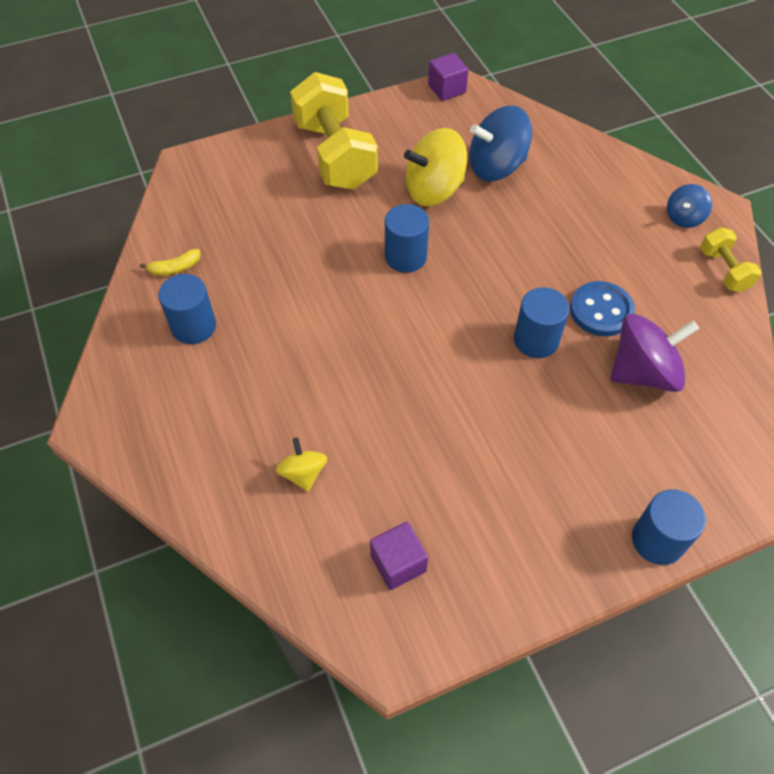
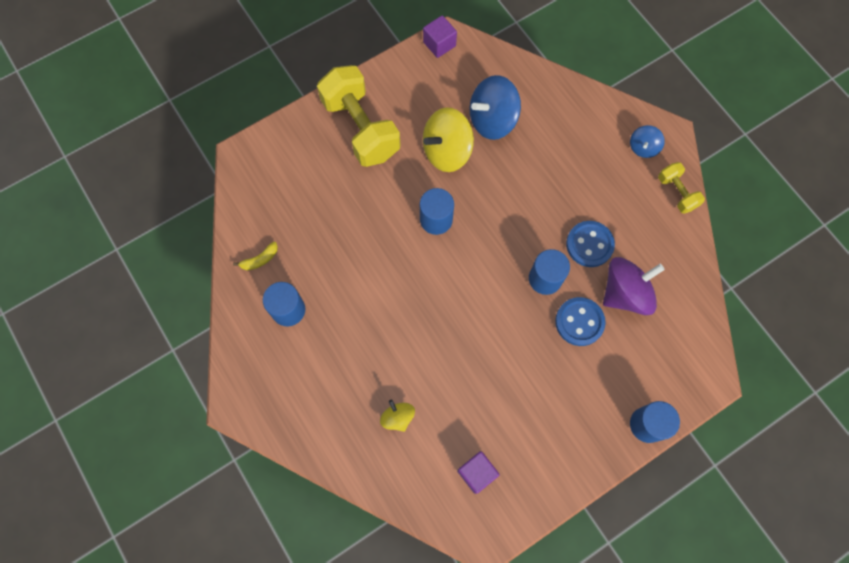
camera: 10 degrees left, 15 degrees up
(575, 397) = (579, 322): none -> blue button

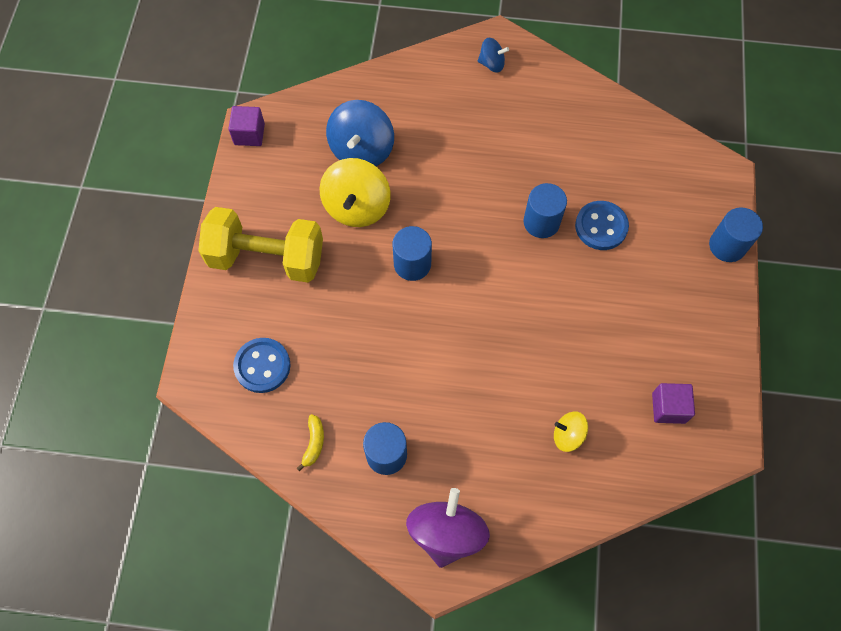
camera: 50 degrees left, 5 degrees down
(589, 244) = (540, 167): blue button -> blue button (262, 366)
(625, 293) = (604, 174): purple spinning top -> purple spinning top (446, 533)
(643, 147) = (491, 64): blue spinning top -> blue spinning top turned 60 degrees counterclockwise
(676, 193) = (551, 72): yellow dumbbell -> none

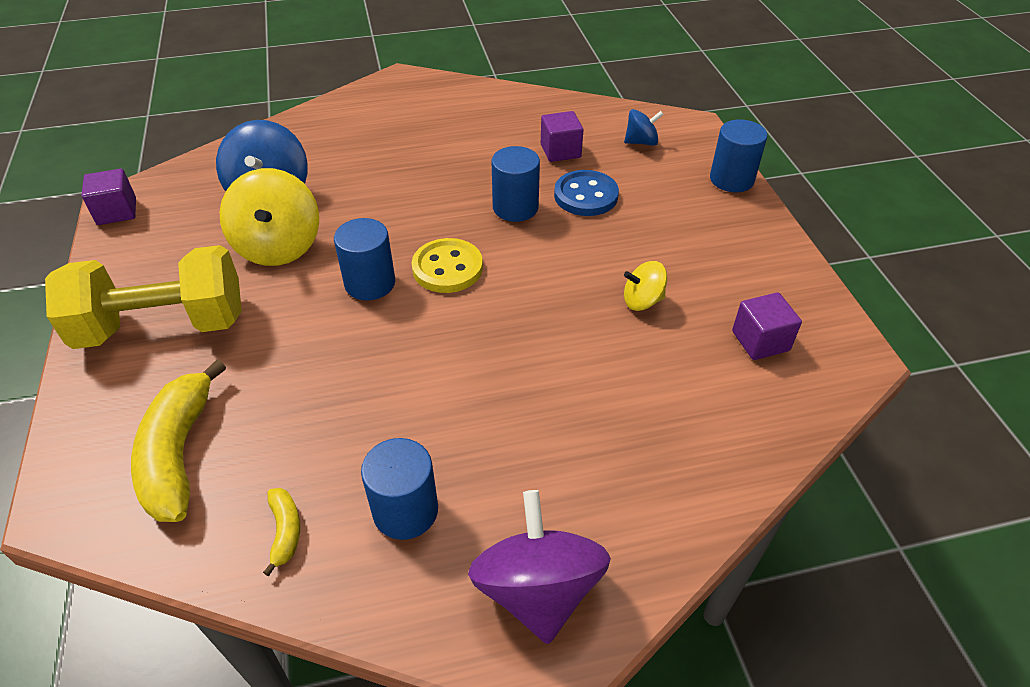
camera: 20 degrees left, 20 degrees down
(262, 366) = (179, 453): blue button -> yellow banana
(471, 267) = (447, 268): none -> yellow button
(491, 64) = (402, 97): blue spinning top -> blue spinning top (641, 142)
(568, 435) = (653, 407): yellow spinning top -> yellow spinning top (642, 301)
(600, 170) = (560, 151): none -> purple cube

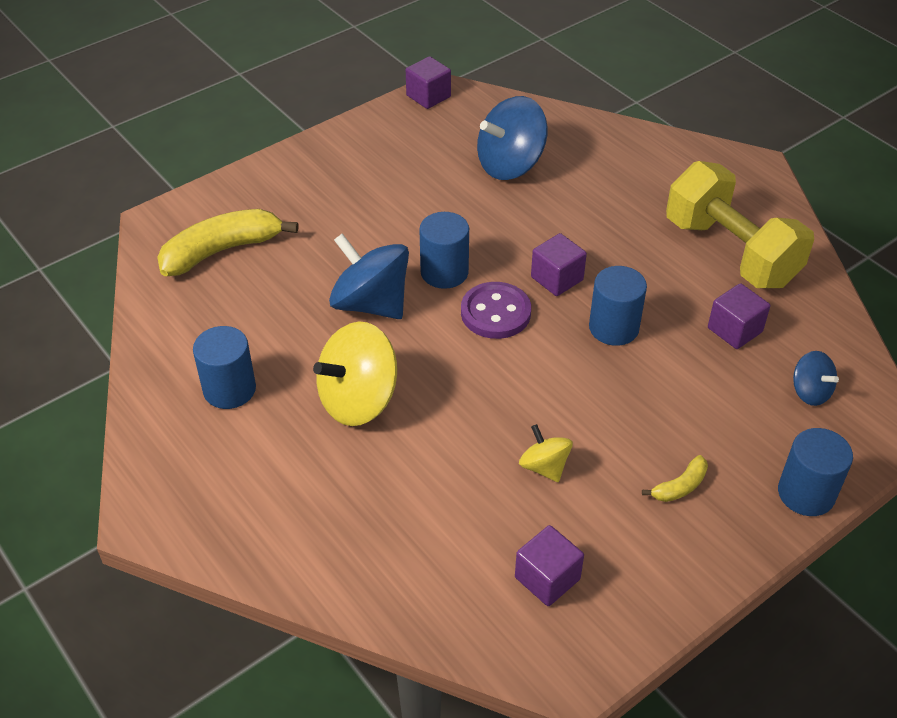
camera: 65 degrees right, 0 degrees up
(163, 326) = (328, 183): yellow dumbbell -> yellow dumbbell (730, 252)
(278, 246) = (451, 200): yellow spinning top -> yellow spinning top (358, 400)
(285, 531) = (185, 333): yellow banana -> yellow banana (680, 486)
(369, 349) = (371, 303): none -> blue spinning top
(435, 218) = (557, 278): none -> purple cube
(447, 268) = (495, 313): yellow button -> purple button
(537, 589) = (196, 490): purple spinning top -> none
(586, 196) = (674, 374): blue button -> none

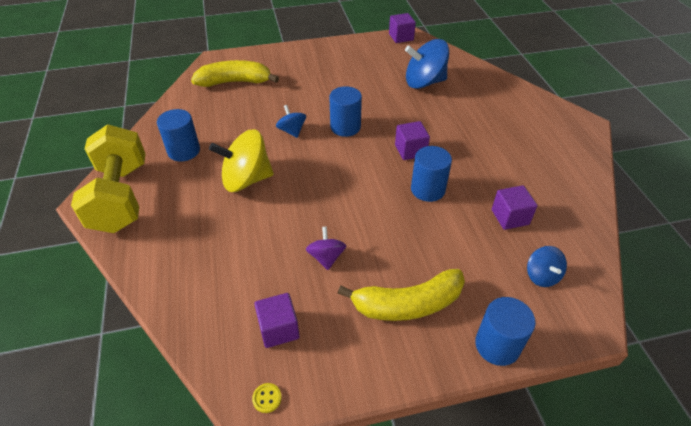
camera: 25 degrees right, 0 degrees up
(371, 303) = (292, 131): blue spinning top -> blue spinning top, size x0.53
(495, 313) = (359, 158): purple button -> none
(544, 467) = (326, 257): yellow spinning top -> purple spinning top
(590, 661) = (267, 398): none -> yellow button
(680, 486) = (407, 304): yellow banana -> yellow banana, size x2.15
(730, 252) = (536, 169): yellow dumbbell -> yellow dumbbell (121, 197)

